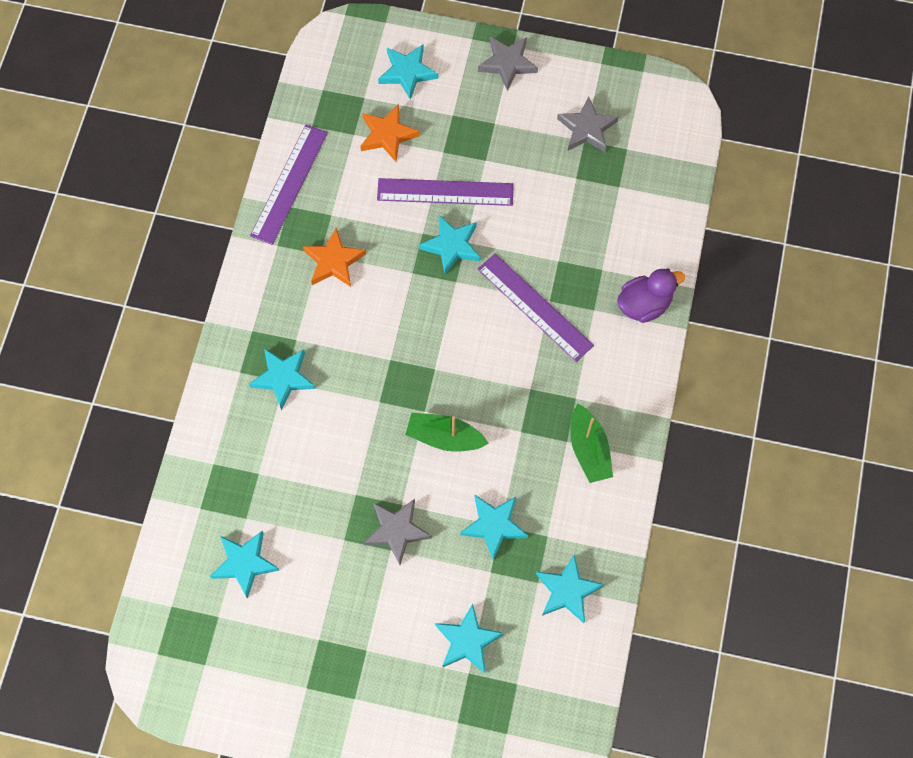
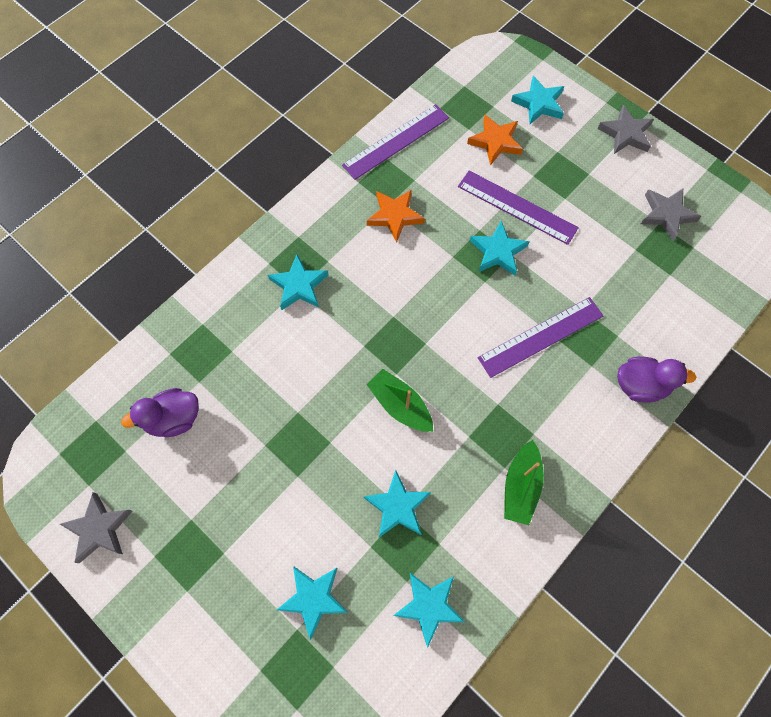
camera: 30 degrees right, 0 degrees up
(245, 563) = (174, 419): turquoise star -> purple duck
(397, 531) = (312, 463): grey star -> grey star (99, 529)
(535, 307) = (541, 337): purple ruler -> purple ruler turned 75 degrees clockwise

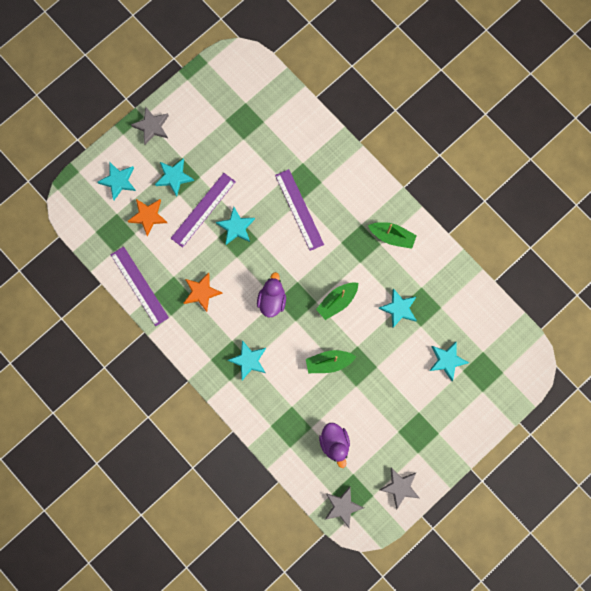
camera: 85 degrees left, 10 degrees up
(301, 400) = (329, 362): none -> green boat
(429, 606) = (454, 296): turquoise star -> turquoise star (174, 177)
(640, 385) = (336, 156): purple duck -> purple duck (272, 300)
(666, 214) = (219, 114): grey star -> grey star (342, 506)

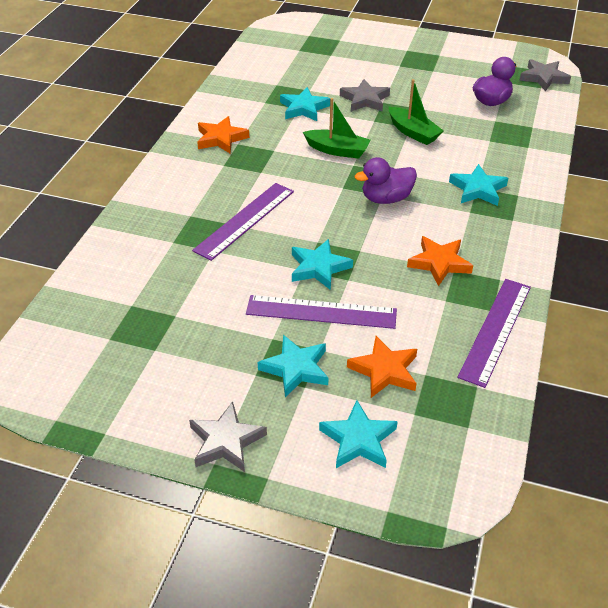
camera: 120 degrees left, 35 degrees down
(392, 236) = (221, 138): green boat -> orange star
(400, 487) = (483, 54): grey star -> grey star (365, 100)
(447, 360) = (330, 65): turquoise star -> none

